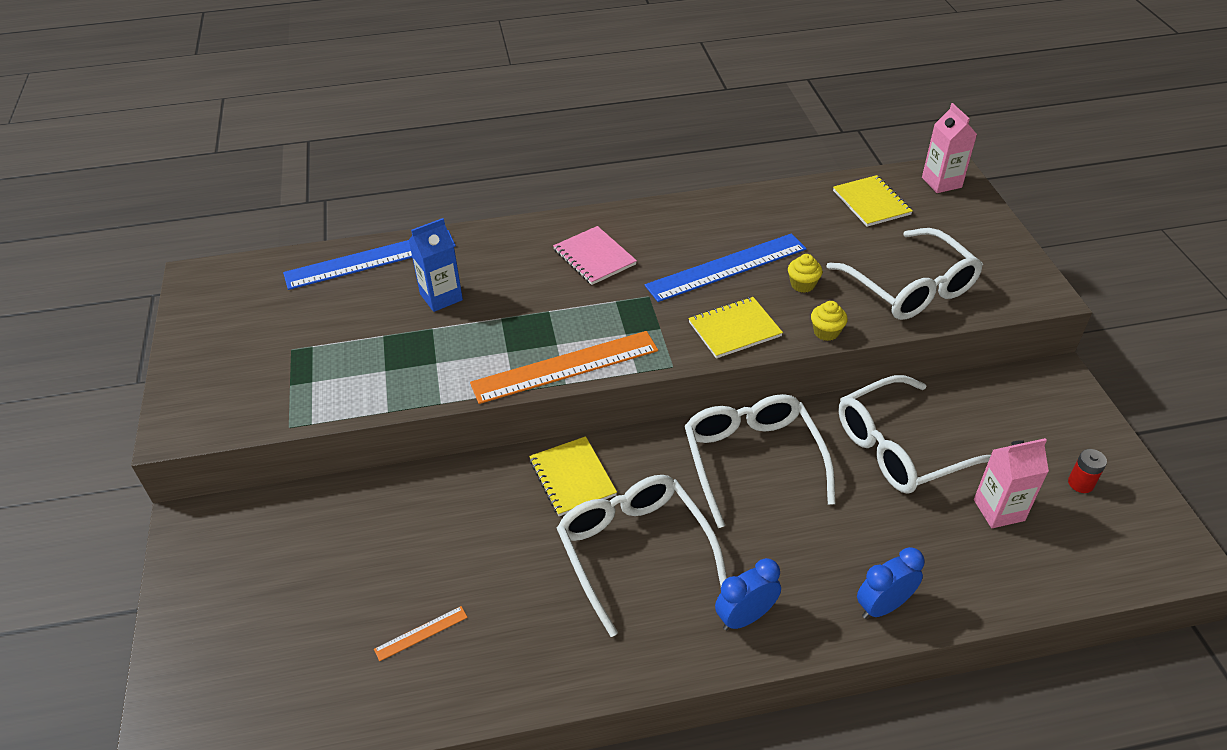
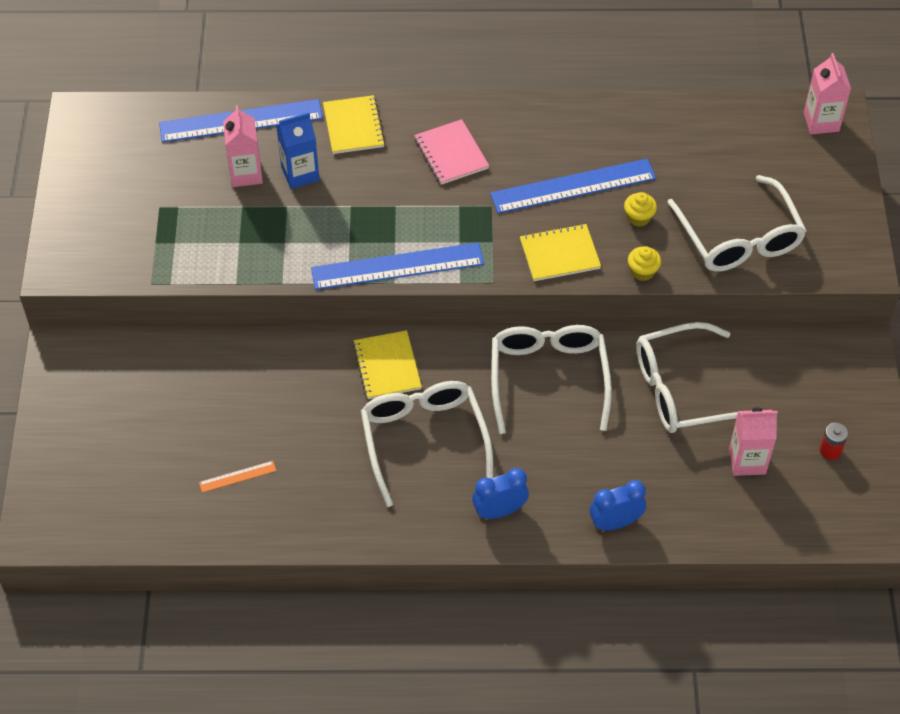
camera: 10 degrees right, 10 degrees up
(383, 305) = (246, 174): none -> pink carton
(565, 366) = (397, 266): orange ruler -> blue ruler
(871, 202) = (740, 135): yellow notebook -> yellow notebook (353, 126)

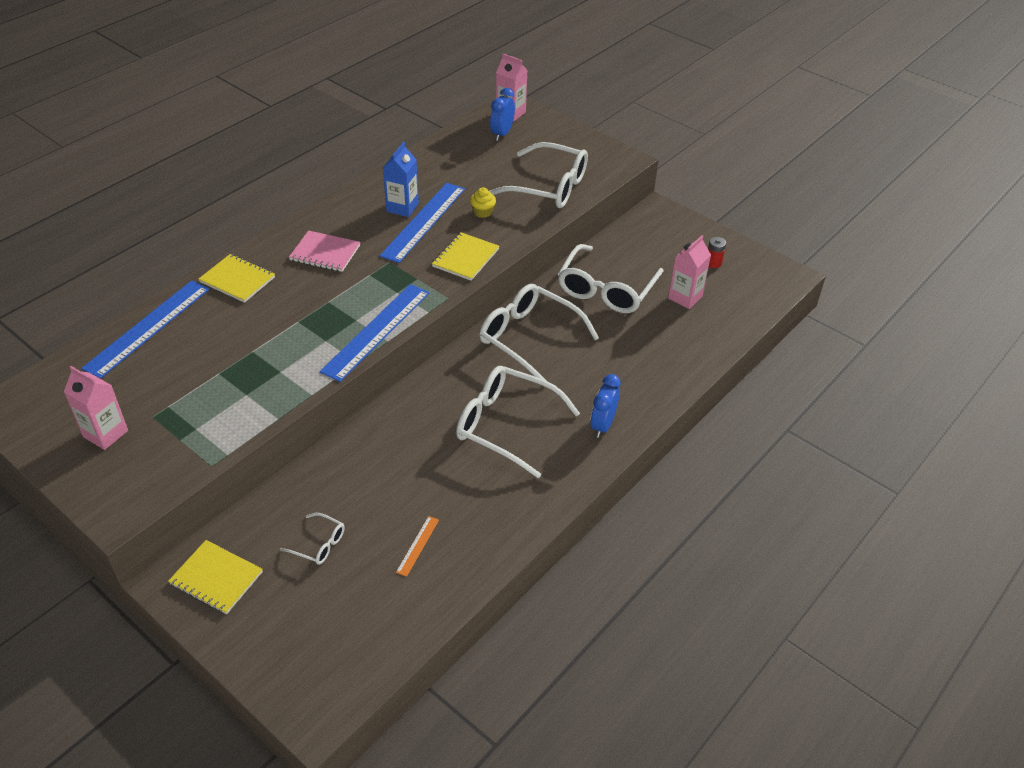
camera: 50 degrees left, 10 degrees down
(177, 411) = (319, 544): none -> white glasses
(246, 174) = (195, 354): pink carton -> pink carton (105, 434)
(300, 174) = (236, 328): blue carton -> blue carton (402, 207)
(387, 366) = (426, 405): yellow notebook -> yellow notebook (216, 578)
(615, 522) = (669, 378): blue clock -> blue clock (502, 134)
(642, 271) = (523, 235): yellow cupcake -> none

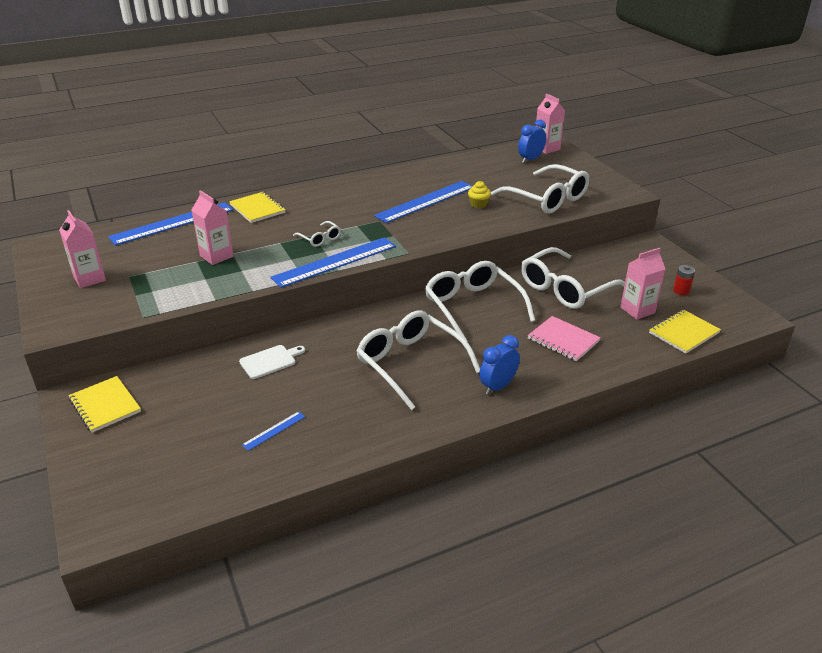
camera: 25 degrees right, 10 degrees down
(237, 360) = (216, 256): none -> pink carton
(319, 544) = (197, 405): white glasses -> white glasses (320, 238)
(325, 253) = (334, 206): pink notebook -> pink notebook (563, 340)
(360, 467) = (270, 361): none -> white cutting board
(402, 207) = (415, 190): blue carton -> none
(418, 545) = (274, 430): orange ruler -> blue ruler
(465, 258) = (442, 230): yellow notebook -> yellow notebook (683, 333)

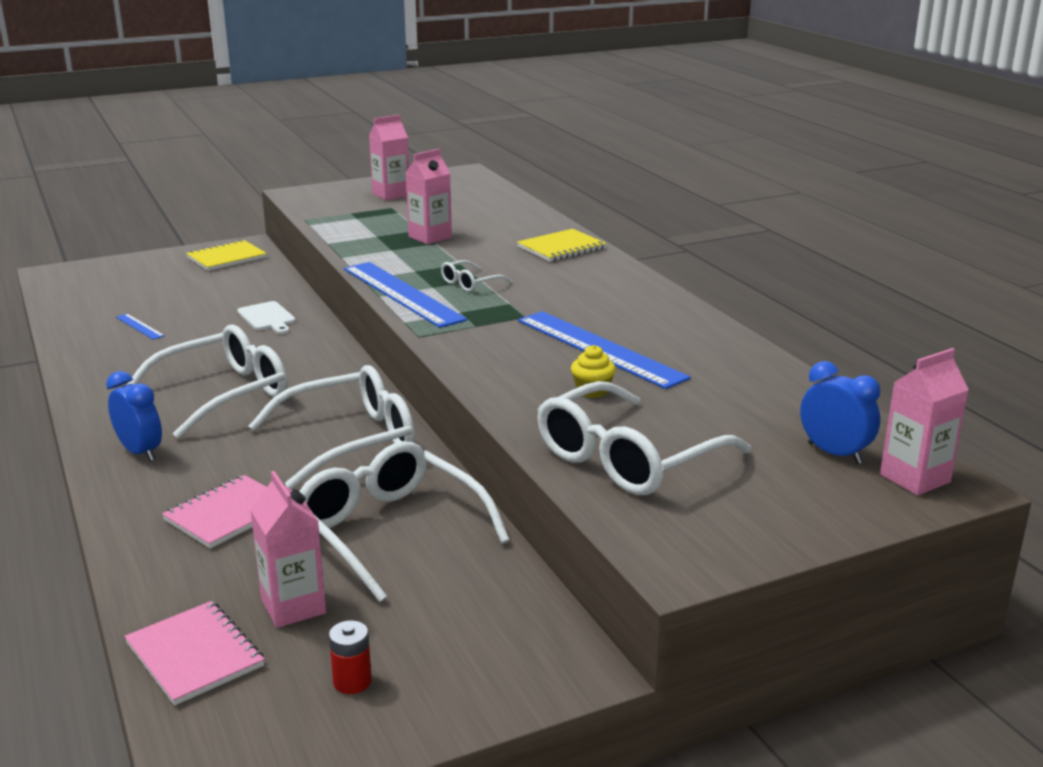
camera: 90 degrees right, 10 degrees down
(172, 223) = (518, 213): blue ruler -> none
(683, 333) = (195, 655): yellow notebook -> pink notebook

